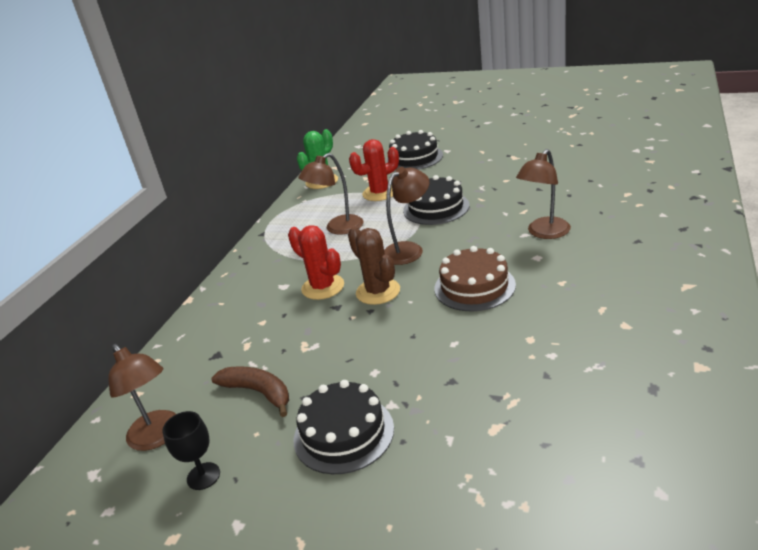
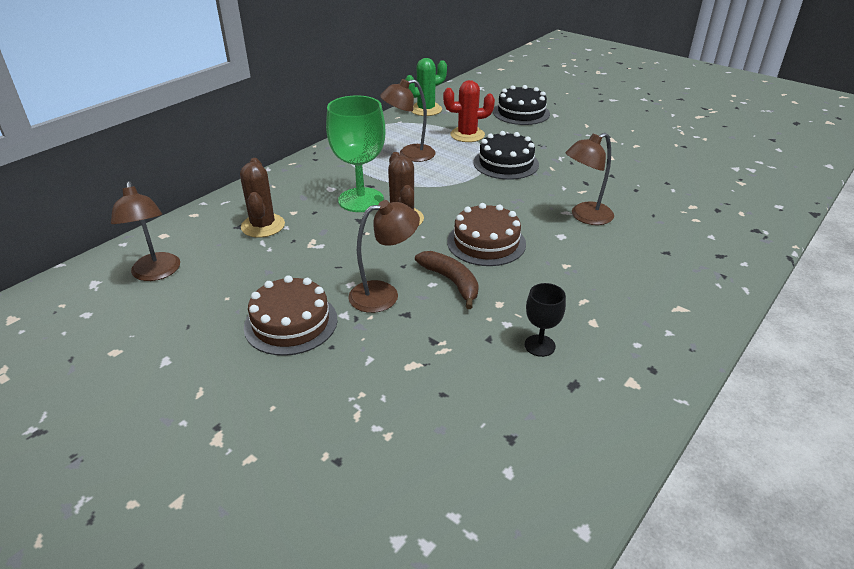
camera: 15 degrees right, 5 degrees up
(203, 476) = (167, 315): black goblet -> black goblet (539, 345)
(240, 346) = (263, 226): none -> brown cactus
(258, 392) = (251, 267): brown banana -> brown banana (451, 282)
(323, 287) = (361, 200): red cactus -> green goblet
(343, 433) = (291, 323): black cake -> brown cake
(409, 249) = (455, 192): brown lamp -> brown lamp (384, 294)

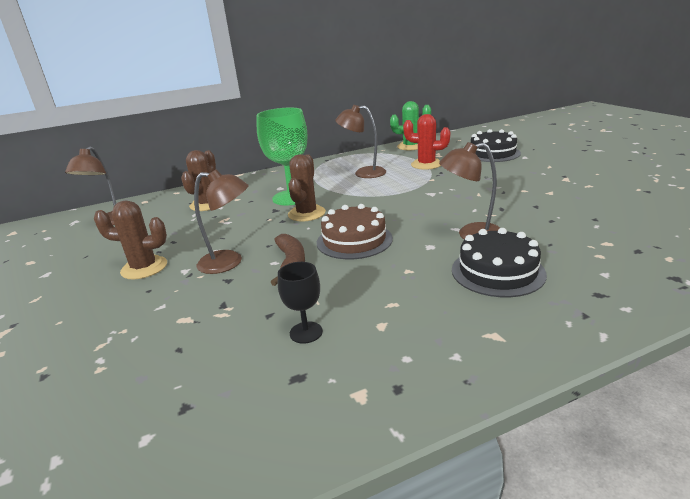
camera: 30 degrees right, 10 degrees down
(291, 323) = (144, 268): brown cake -> brown cactus
(506, 163) = (438, 186): black cake -> black cake (497, 272)

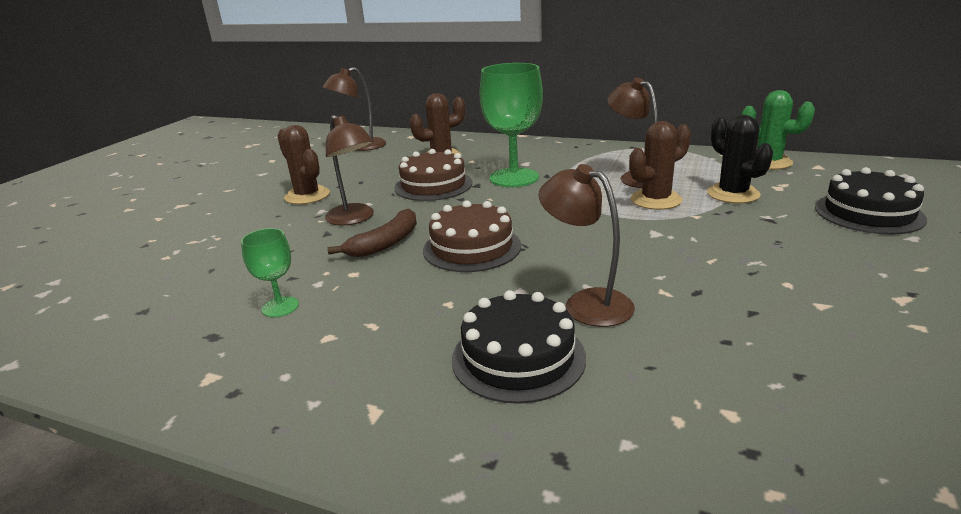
camera: 45 degrees right, 0 degrees up
(243, 221) = (433, 185): none -> brown cake
(306, 214) = (491, 200): brown cactus -> brown cactus (656, 200)
(306, 332) = (280, 307): black goblet -> green goblet
(426, 164) = (733, 194): red cactus -> black cactus

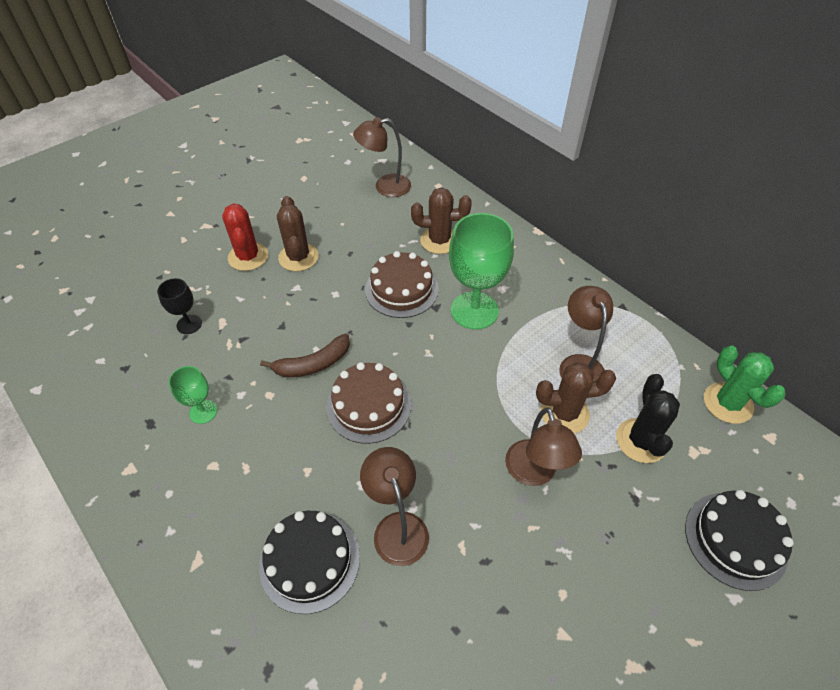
camera: 25 degrees right, 25 degrees up
(210, 261) = (189, 324): none -> black goblet
(248, 209) = (248, 257): none -> red cactus
(354, 219) = (312, 314): brown lamp -> brown lamp (534, 473)

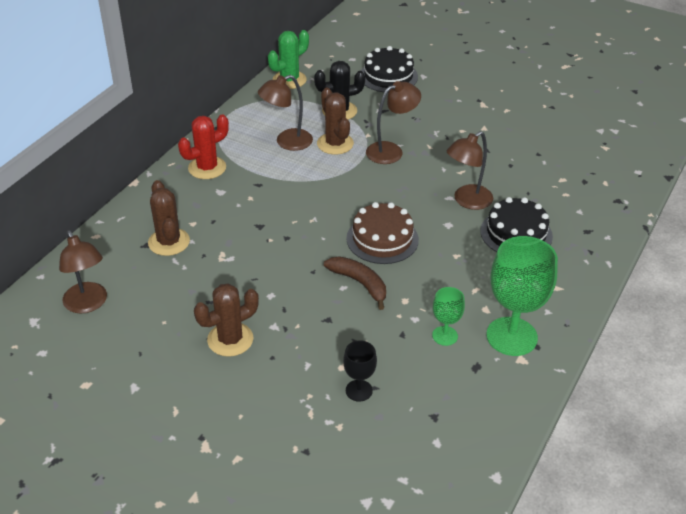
camera: 110 degrees left, 10 degrees down
(248, 257) = (245, 382): red cactus -> red cactus (207, 168)
(401, 289) = (247, 252): brown cake -> none
(474, 310) = (254, 203): green goblet -> green goblet (511, 336)

